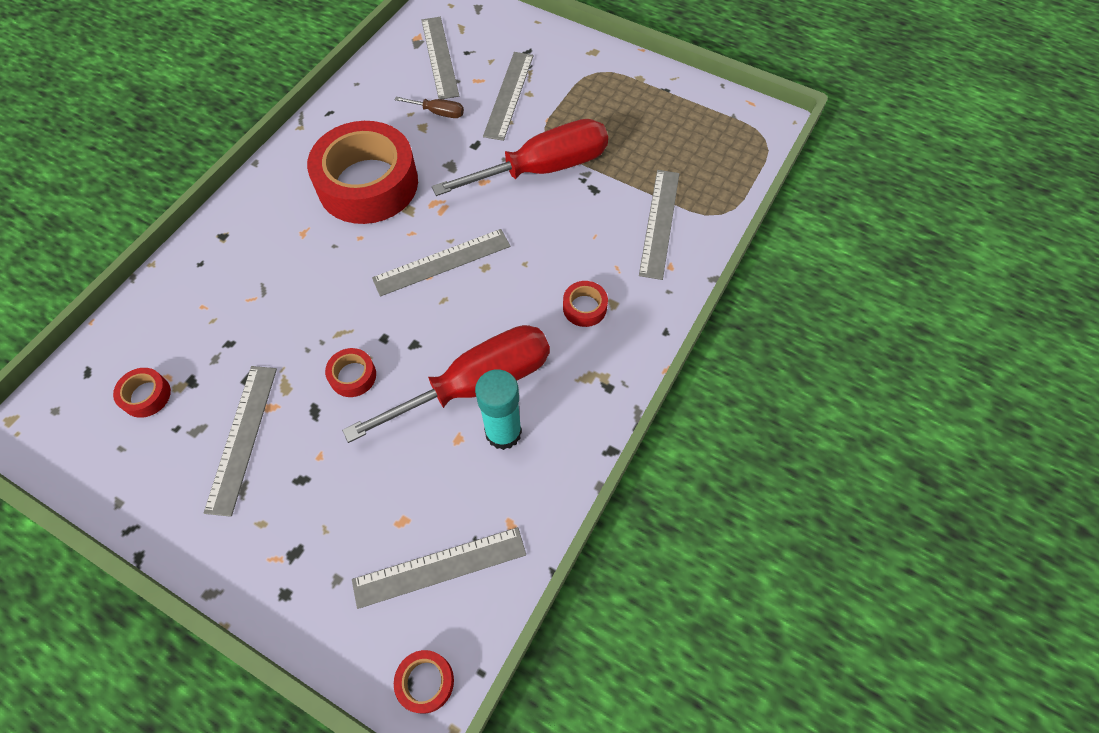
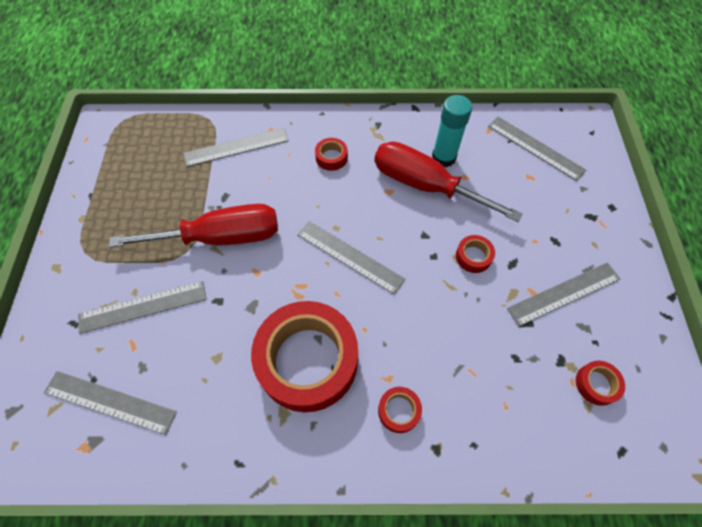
camera: 120 degrees left, 0 degrees up
(425, 682) = (585, 126): red tape -> red tape (399, 411)
(438, 113) = (192, 354): brown screwdriver -> none
(440, 57) = (110, 401): grey ruler -> grey ruler turned 60 degrees clockwise
(543, 169) = (221, 237): red screwdriver -> red screwdriver turned 135 degrees clockwise

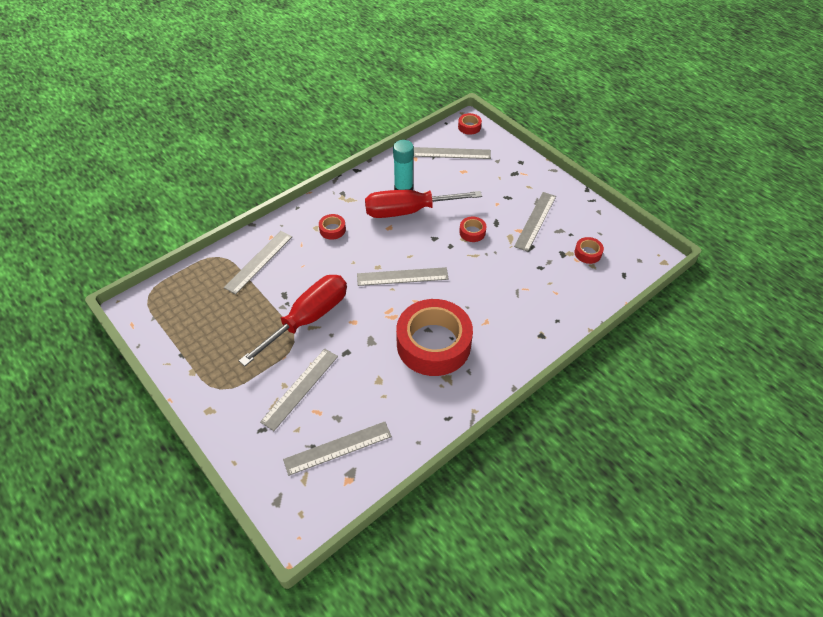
camera: 40 degrees left, 10 degrees down
(399, 411) = (506, 332): red tape -> red tape (469, 127)

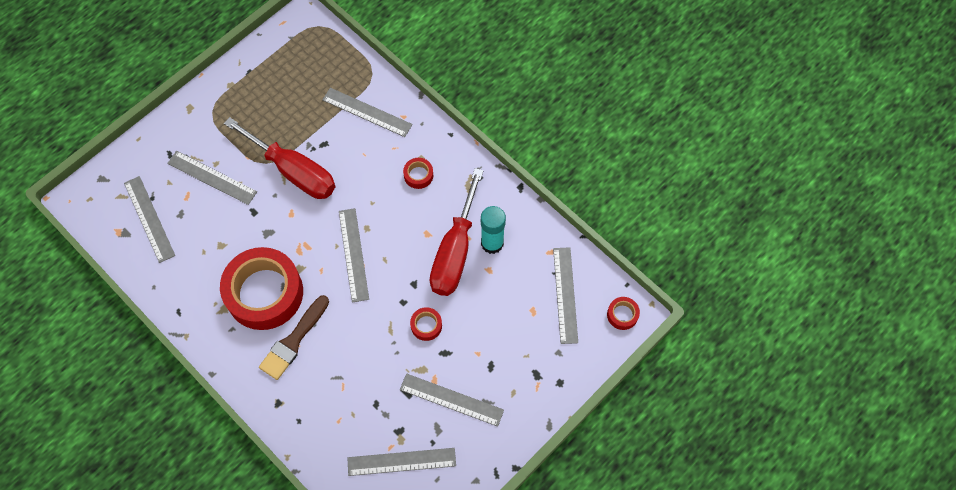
camera: 85 degrees right, 15 degrees up
(408, 211) = (455, 251): red screwdriver -> red screwdriver turned 150 degrees counterclockwise
(482, 322) = (293, 341): none -> brown brush
(587, 253) = (401, 461): red tape -> grey ruler

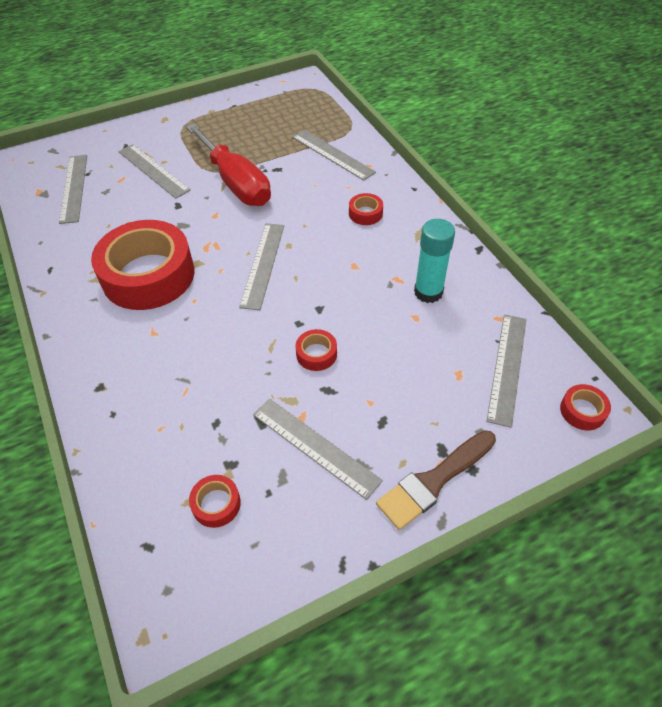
camera: 20 degrees right, 15 degrees down
(293, 341) = (153, 328): brown brush -> brown brush (433, 481)
(401, 461) = (216, 504): grey ruler -> red tape
(455, 251) = (380, 289): red screwdriver -> none

